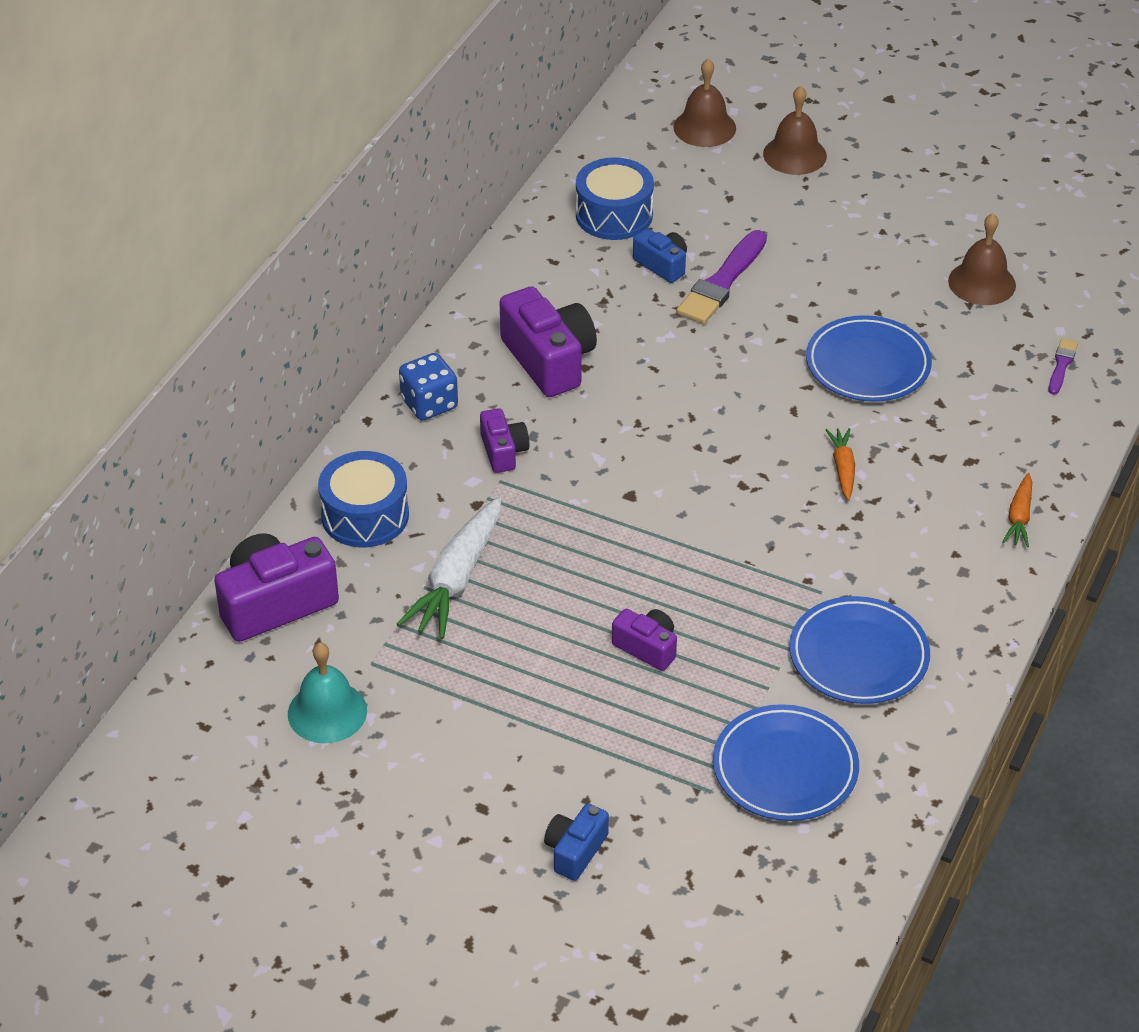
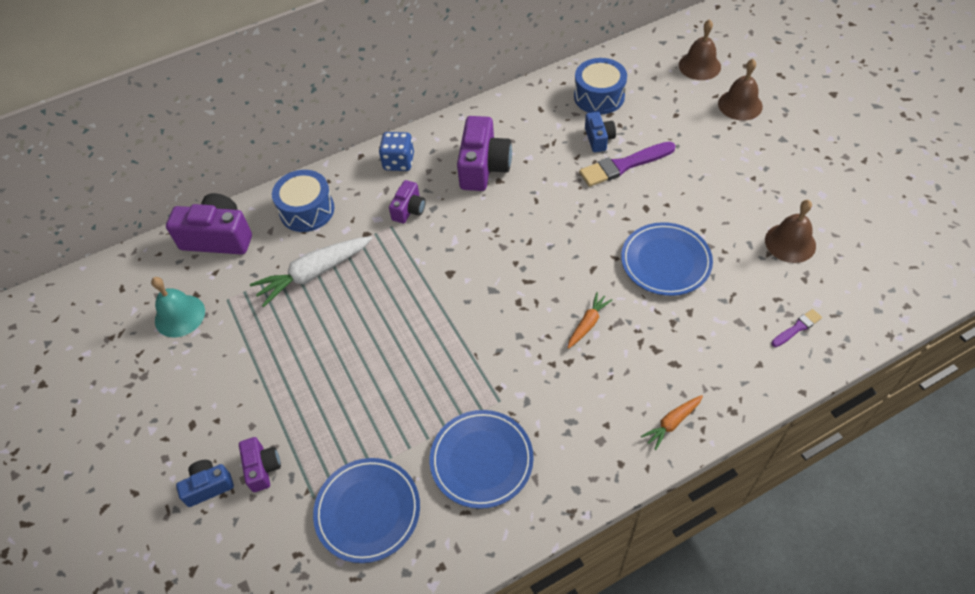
camera: 40 degrees right, 10 degrees up
(647, 648) = (368, 377): purple camera -> purple camera (262, 468)

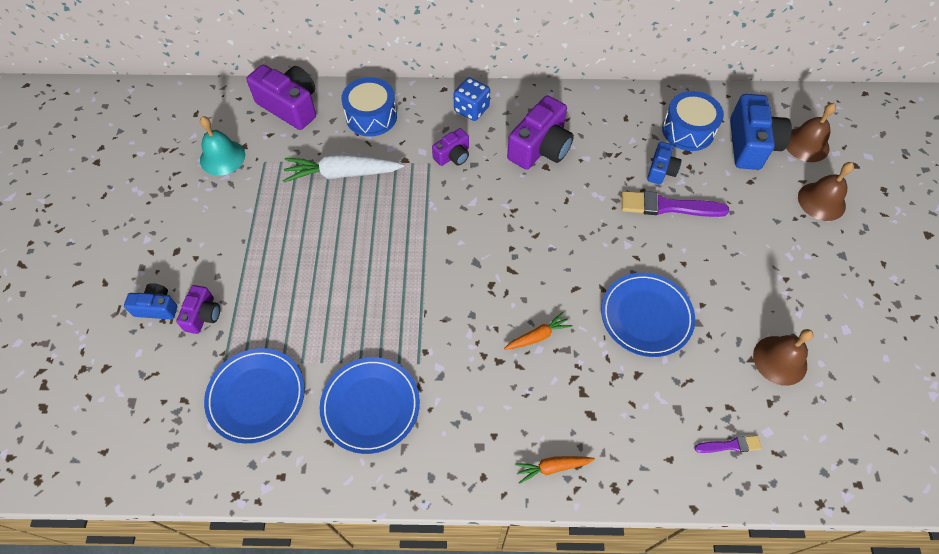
camera: 25 degrees right, 5 degrees up
(657, 85) = (751, 144): none -> blue camera

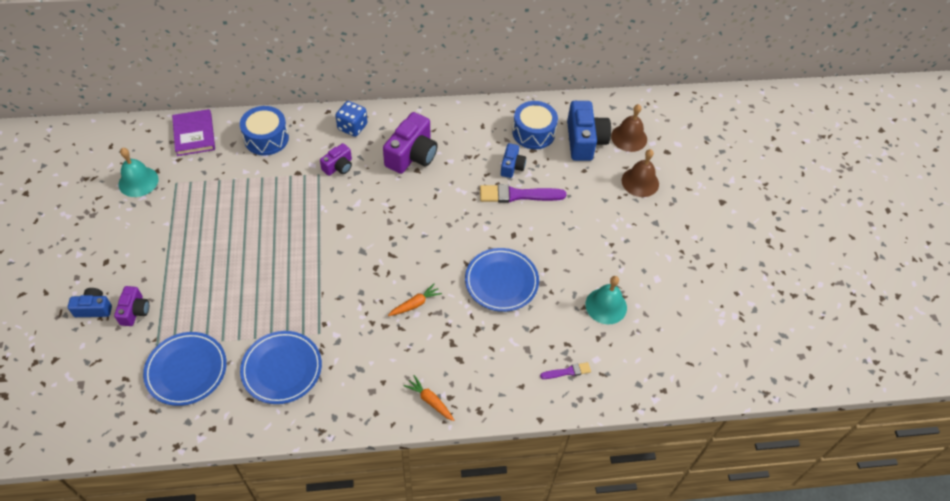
camera: 10 degrees left, 5 degrees down
(290, 106) = (194, 134): purple camera -> purple book
(342, 174) = (244, 188): white carrot -> none
(552, 467) = (430, 401): orange carrot -> orange carrot turned 60 degrees clockwise
(780, 360) = (606, 306): brown bell -> turquoise bell

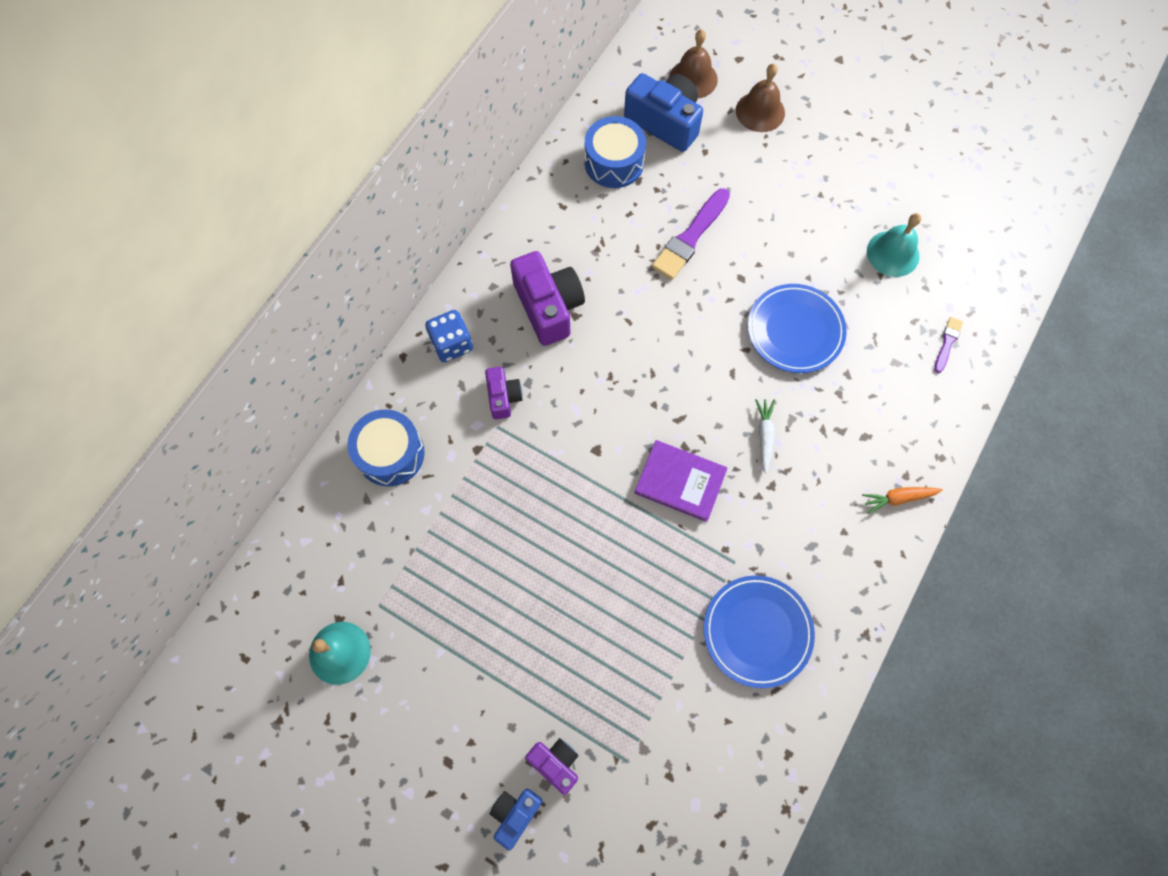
camera: 50 degrees left, 15 degrees up
(186, 370) = (687, 743): blue plate -> none
(194, 134) = (312, 538): purple book -> purple book (680, 481)
(415, 304) = (764, 436): orange carrot -> white carrot
(512, 166) = (646, 216): blue camera -> none

